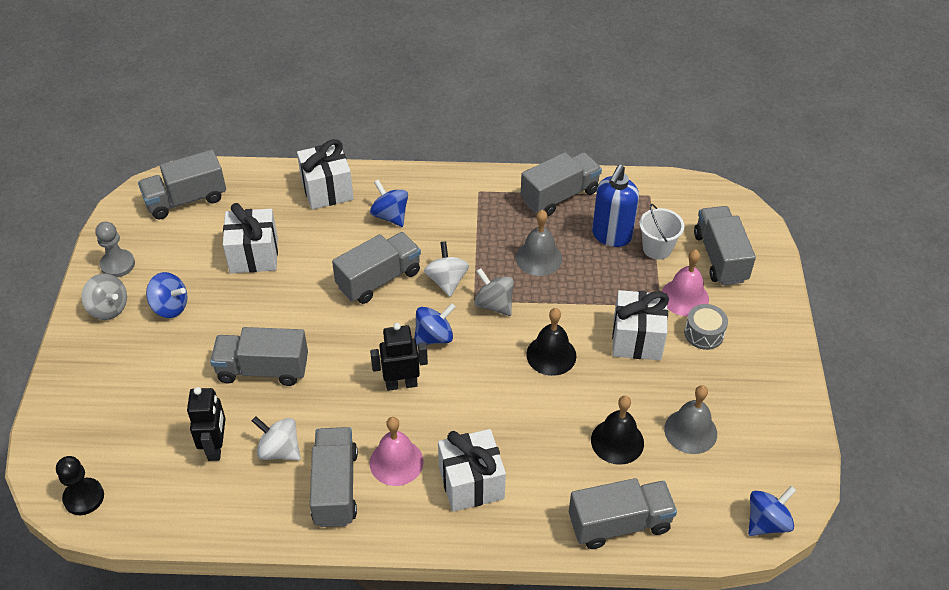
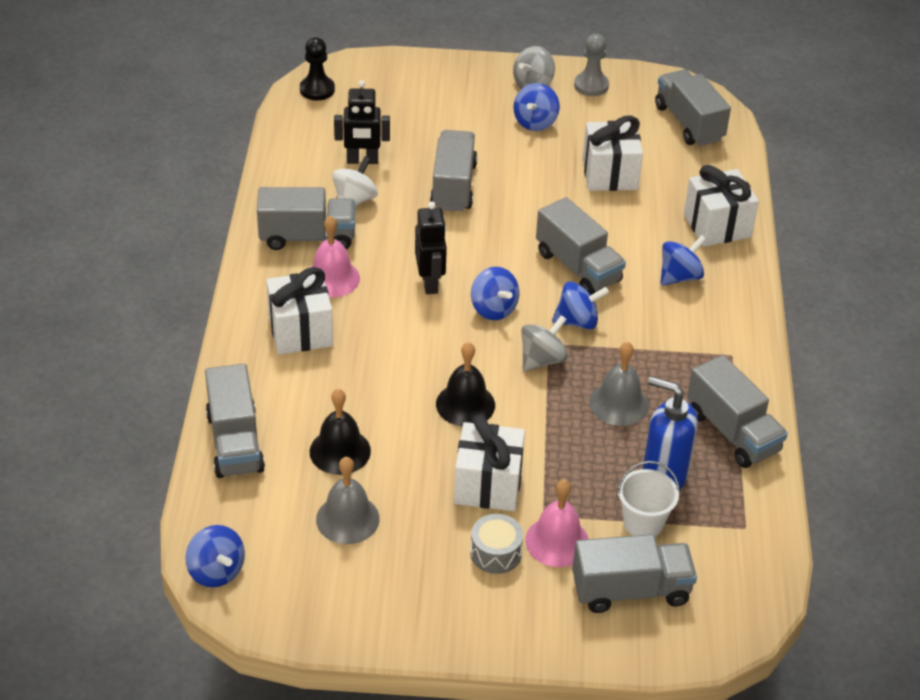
camera: 90 degrees right, 5 degrees down
(447, 281) = (577, 321): white spinning top -> blue spinning top

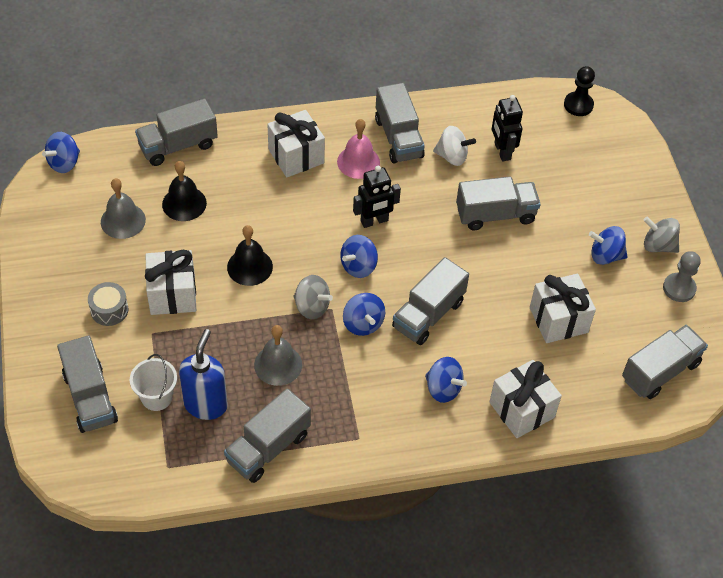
camera: 75 degrees right, 10 degrees up
(557, 541) = (127, 345): pink bell -> none

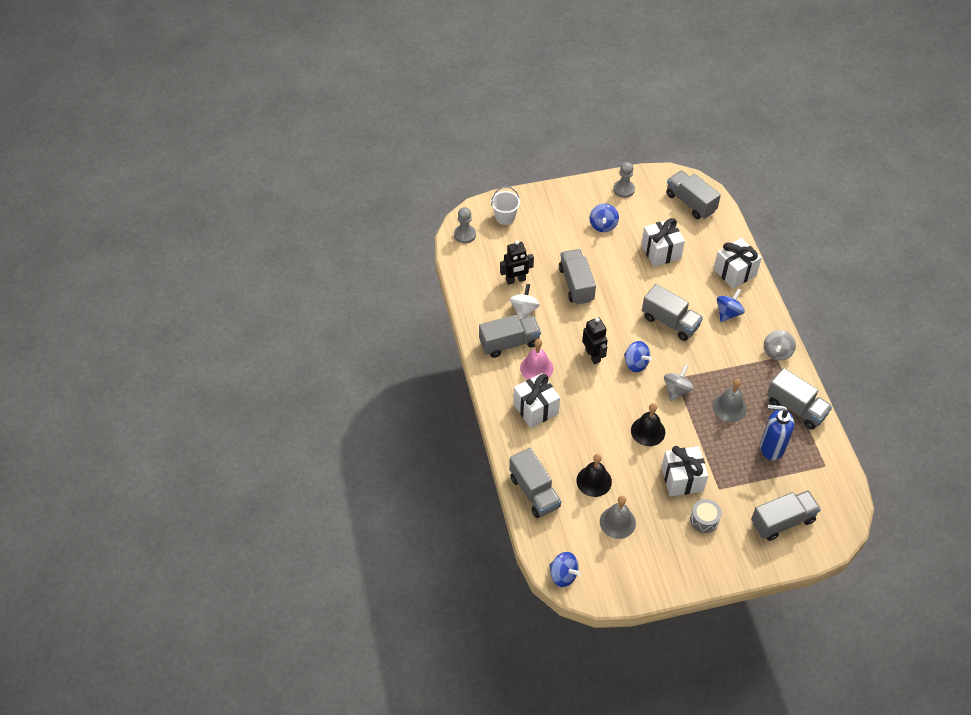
camera: 90 degrees left, 0 degrees up
(156, 397) = (772, 479): white bucket -> white bucket (505, 217)
(363, 324) = (685, 359): blue spinning top -> none
(578, 105) = (465, 235): black pawn -> grey pawn
(658, 245) = (590, 198): grey spinning top -> grey spinning top (777, 352)

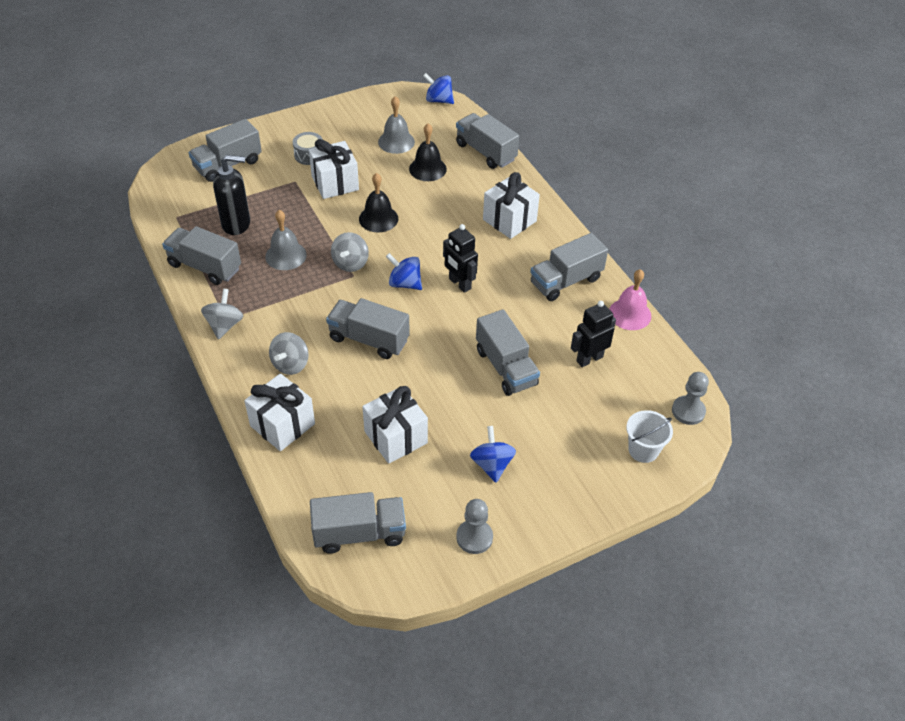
camera: 165 degrees right, 5 degrees down
(524, 310) = (563, 323): white spinning top -> none
(536, 368) = (523, 260): pink bell -> pink bell (630, 314)
(690, 203) = (359, 533): grey truck -> grey truck turned 45 degrees counterclockwise
(728, 313) = (290, 364): blue spinning top -> grey spinning top
(771, 447) = (236, 224): blue soap dispenser -> black soap dispenser

